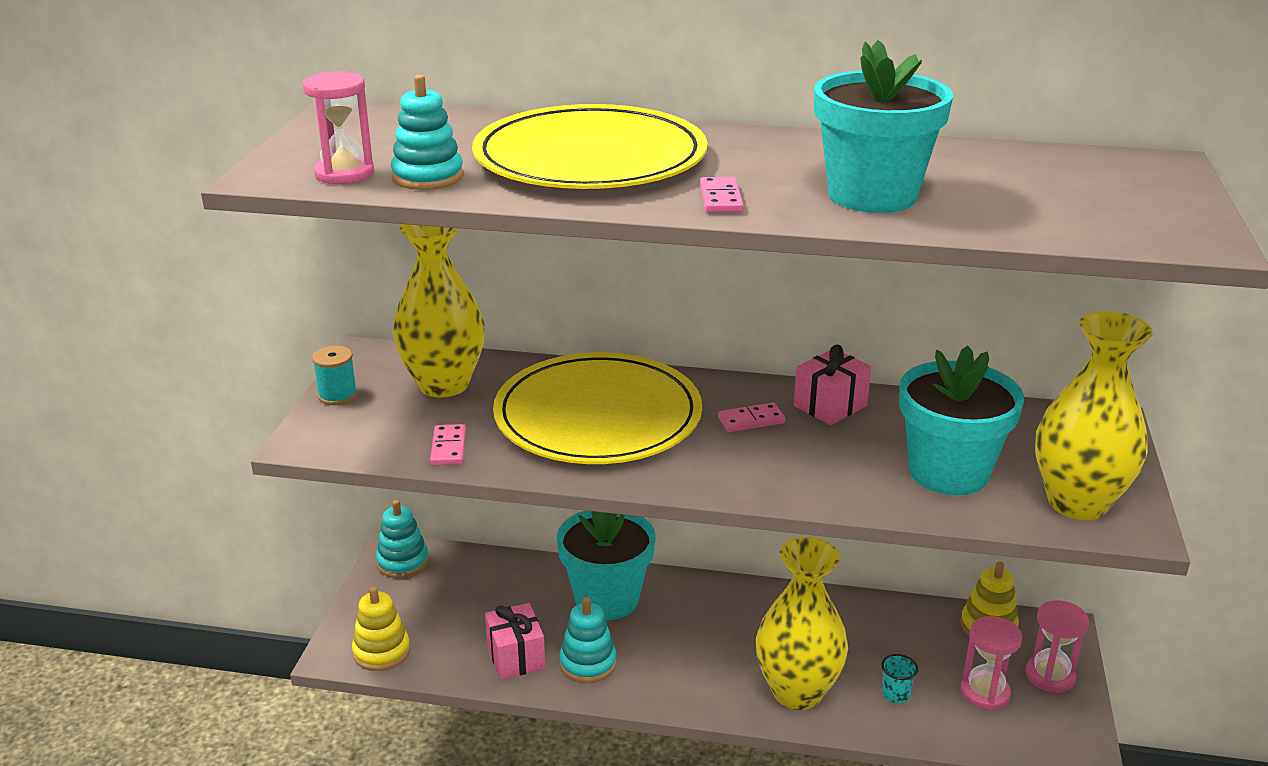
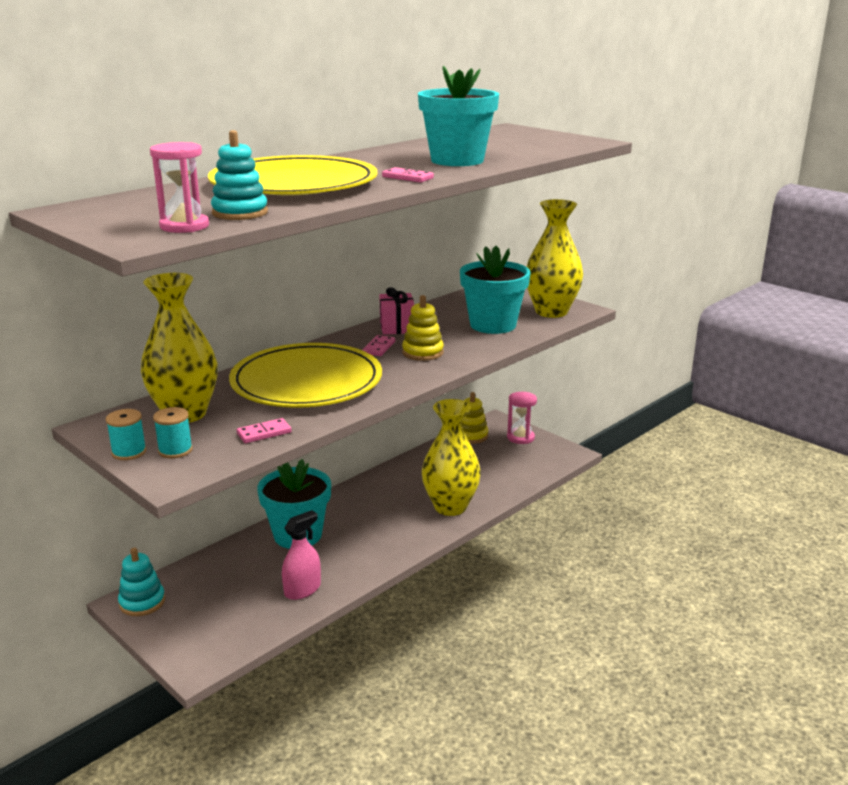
camera: 55 degrees left, 5 degrees down
(363, 417) = (175, 450): none -> turquoise spool
(381, 652) = (221, 645): yellow stacking toy -> yellow stacking toy (422, 352)
(448, 448) = (264, 433): pink domino -> pink domino turned 60 degrees counterclockwise
(516, 657) = (302, 590): pink gift -> pink spray bottle
(588, 663) = (343, 565): turquoise stacking toy -> none
(895, 694) = (485, 480): turquoise cup -> none
(984, 692) = (511, 458): pink hourglass -> none

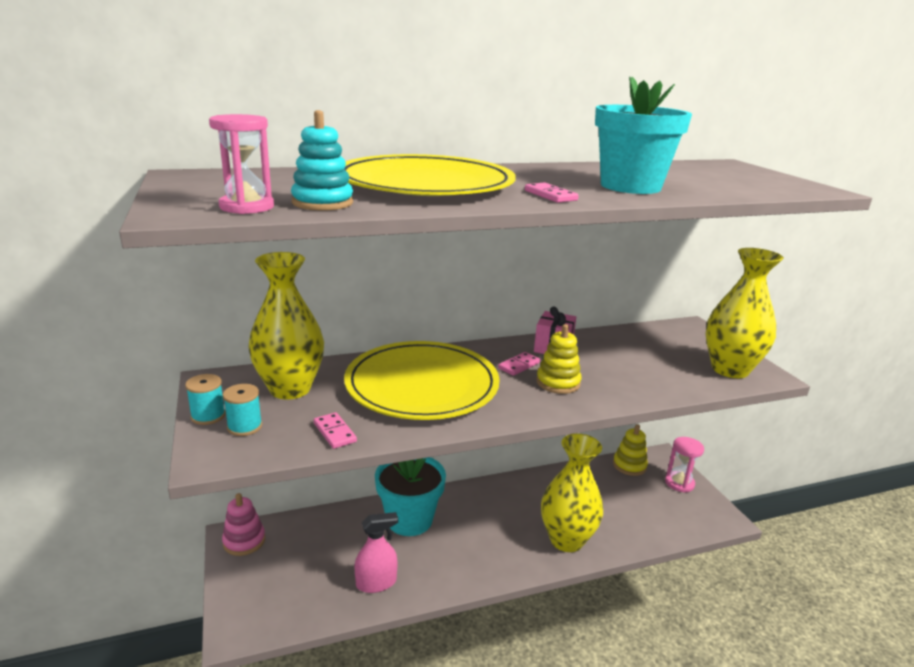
camera: 25 degrees right, 0 degrees up
(142, 602) = (244, 541): turquoise stacking toy -> pink stacking toy
(264, 433) = (334, 432): pink domino -> pink domino turned 60 degrees clockwise
(493, 325) = (654, 369): turquoise flower pot -> none

